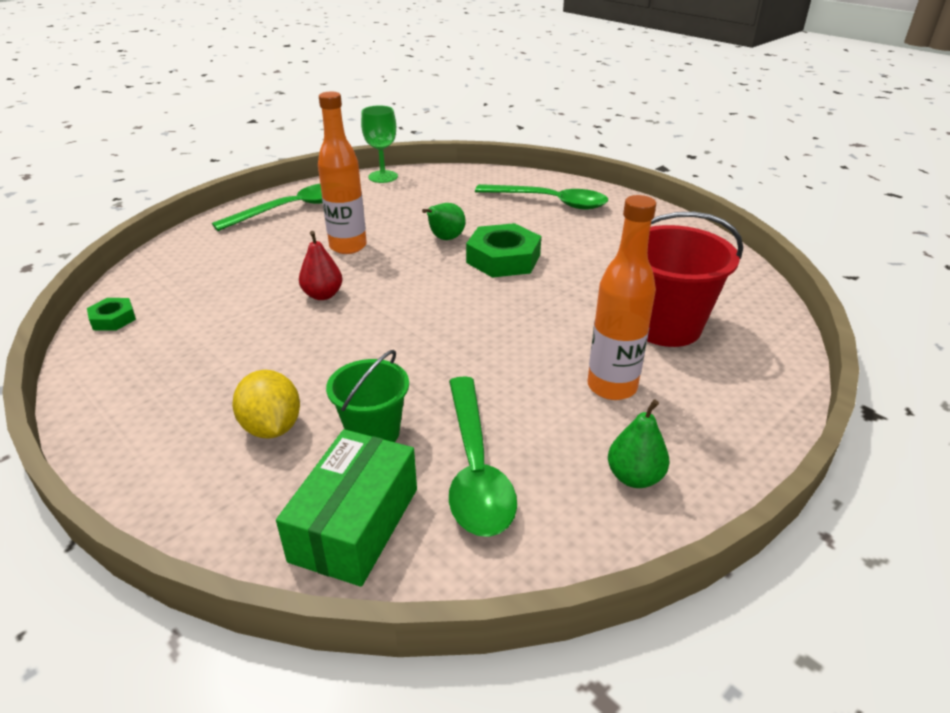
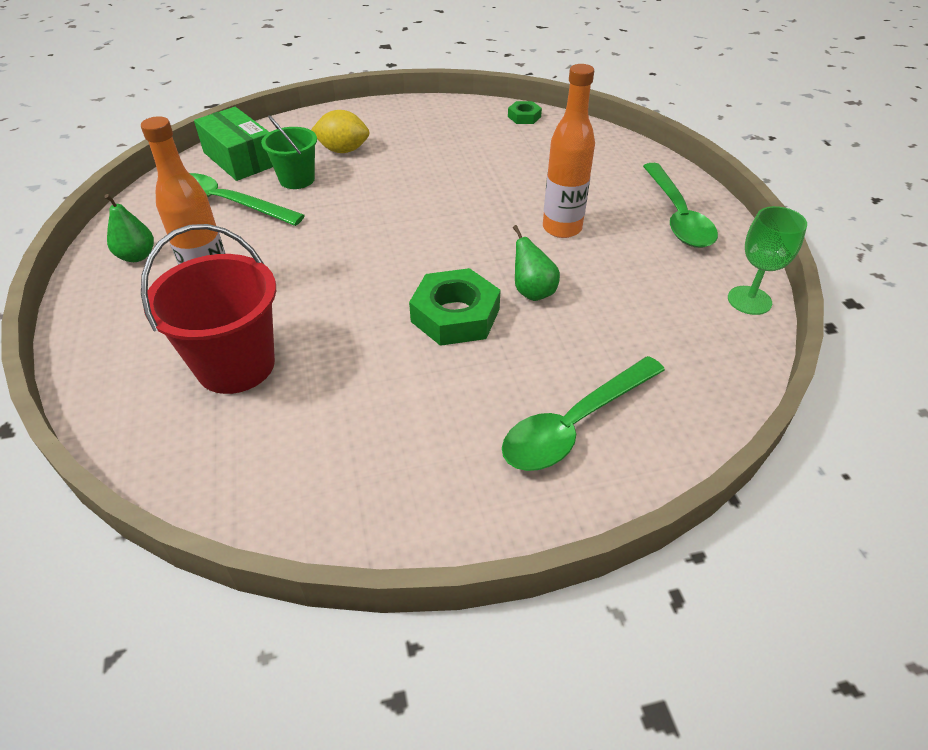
camera: 120 degrees right, 10 degrees up
(323, 295) = (481, 197): red pear -> none

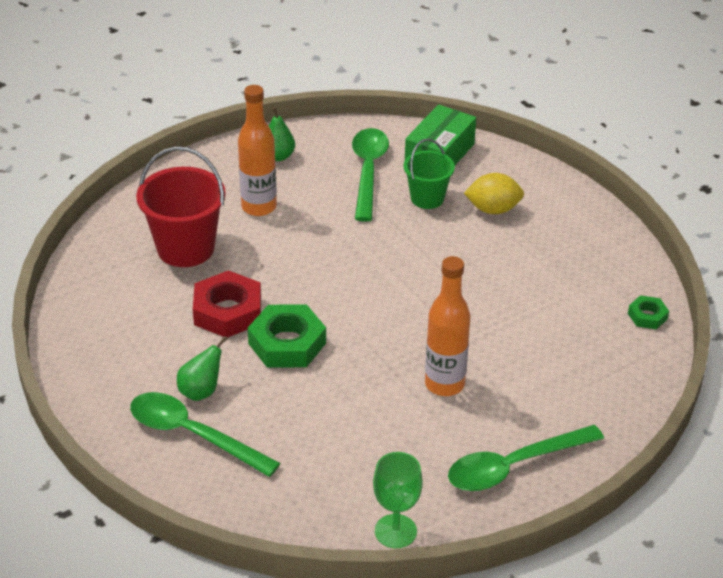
camera: 70 degrees right, 5 degrees down
(343, 150) = (493, 209): yellow lemon -> yellow lemon turned 75 degrees counterclockwise
(375, 351) = (227, 311): none -> red nut
(532, 292) = (338, 382): green pear -> green pear (201, 391)

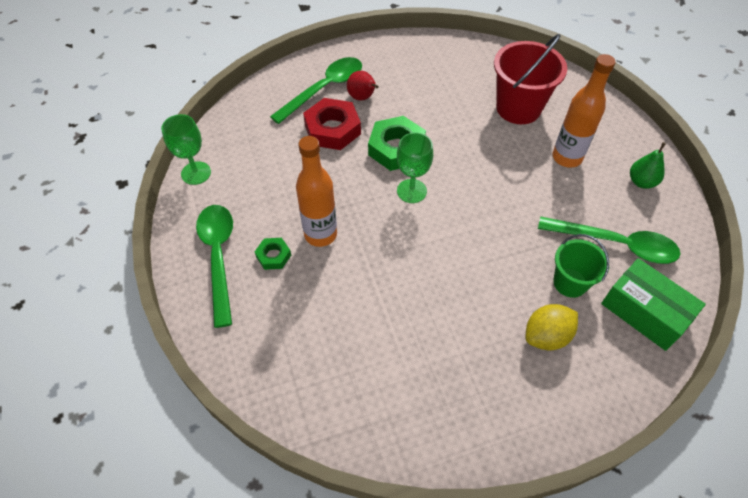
camera: 105 degrees right, 15 degrees up
(201, 391) = (362, 98): green pear -> red pear
(227, 311) = (440, 121): red nut -> red nut (332, 129)
(351, 320) = (411, 191): none -> green goblet
(493, 209) = (546, 336): yellow lemon -> yellow lemon turned 45 degrees clockwise
(647, 316) = (353, 429): green nut -> green nut (273, 256)

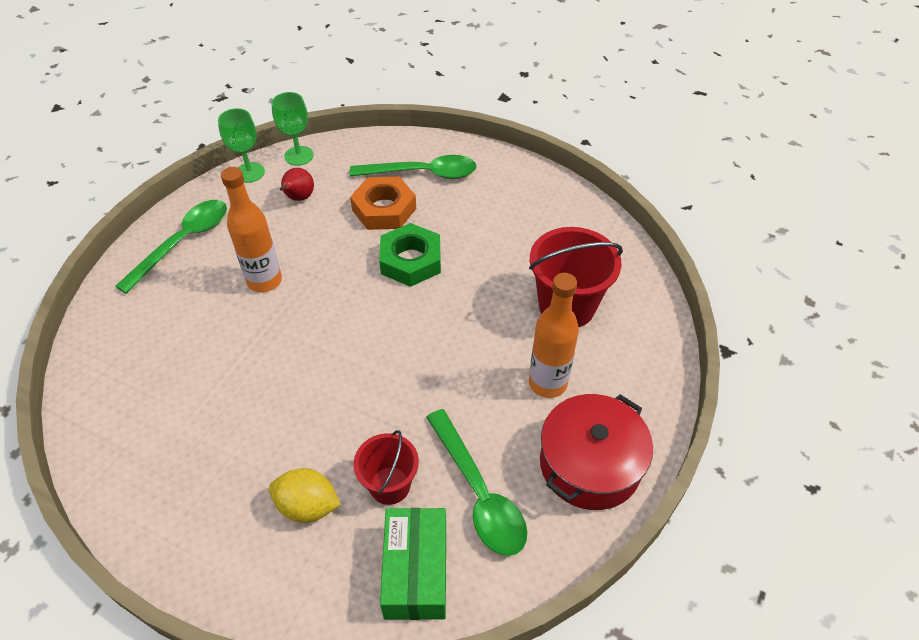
camera: 45 degrees right, 5 degrees down
(273, 256) = (215, 270): green nut -> none
(332, 129) = (384, 209): red nut -> orange nut
(362, 98) = (442, 201): red pear -> red pear (299, 198)
(411, 191) = (374, 303): green goblet -> green goblet (299, 156)
(570, 283) = (390, 485): green bucket -> red bucket
(641, 182) = (590, 464): green pear -> red pot

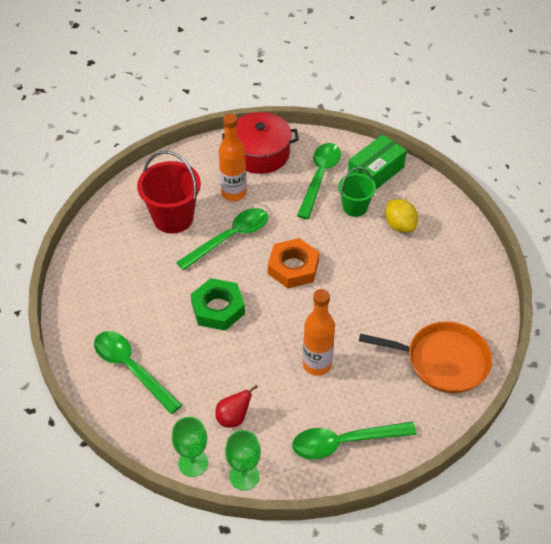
camera: 135 degrees left, 0 degrees up
(131, 373) = (443, 360): none -> orange pan
(384, 209) = (190, 359): orange nut -> orange nut (293, 267)
(390, 485) = (355, 207): red bucket -> green bucket
(484, 331) = (230, 238): none -> green spoon

